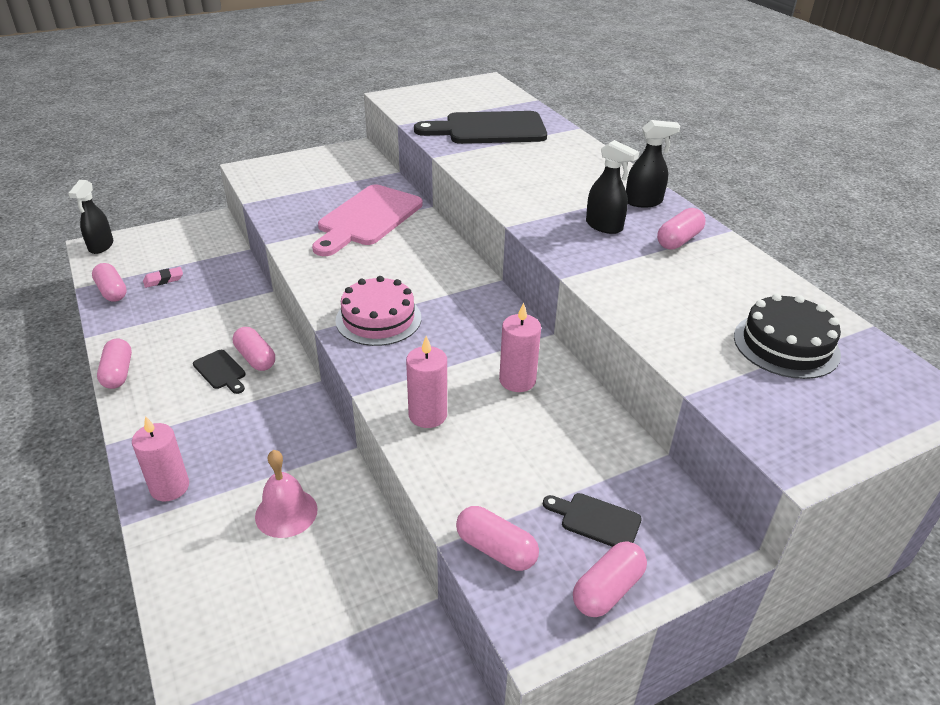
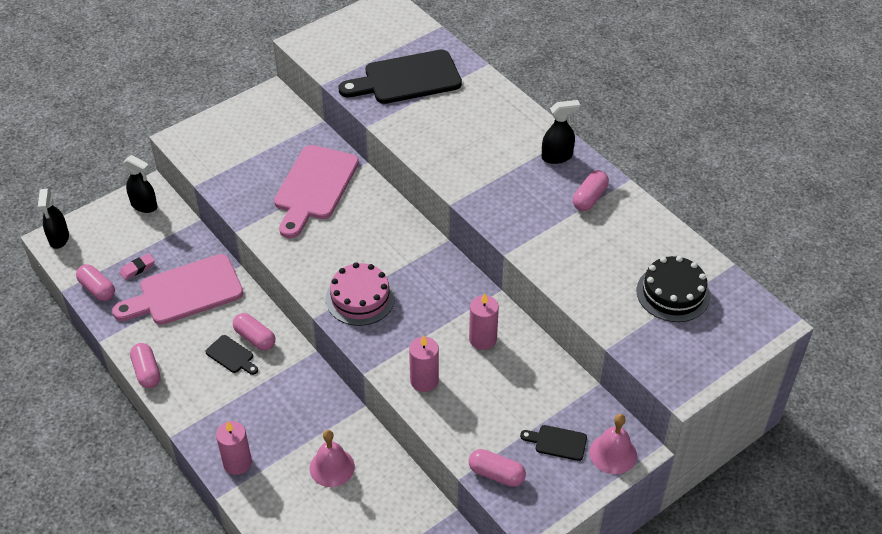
camera: 10 degrees left, 10 degrees up
(201, 306) = (185, 292): none -> pink cutting board
(604, 226) = (529, 191): black spray bottle -> black spray bottle (144, 205)
(607, 590) = (571, 488): pink capsule -> none
(679, 549) = (613, 453): none -> pink bell

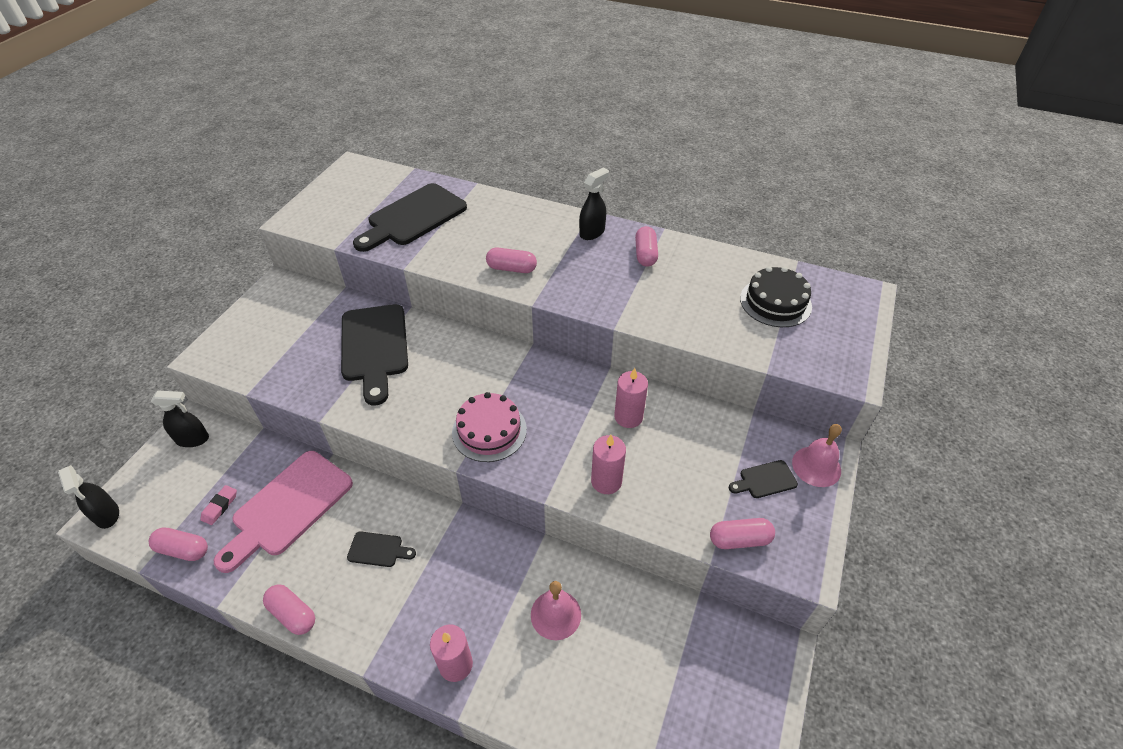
camera: 30 degrees left, 0 degrees up
(255, 338) = (392, 519): pink capsule -> pink capsule (511, 268)
(314, 187) = (374, 347): pink cutting board -> black cutting board

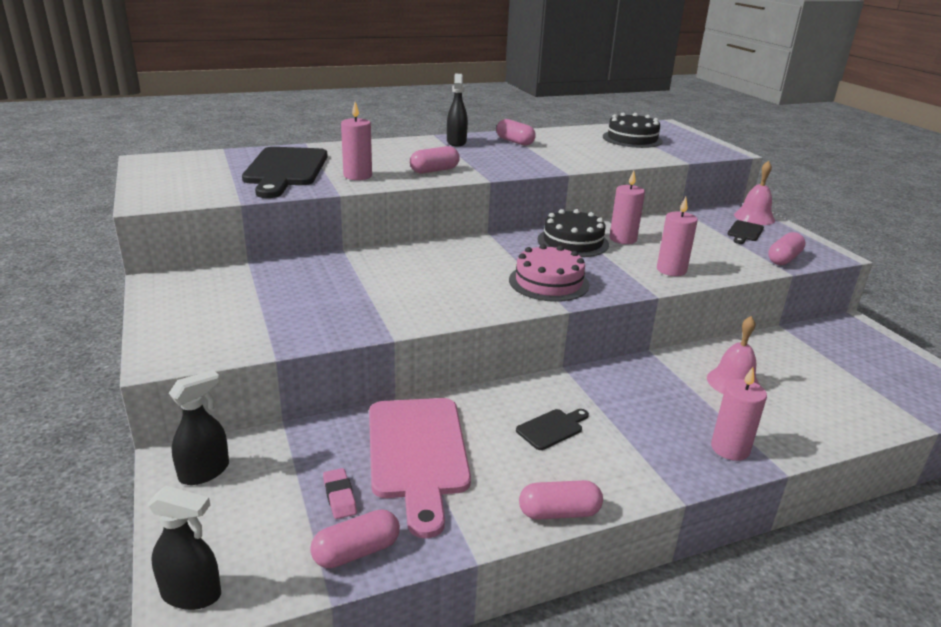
camera: 45 degrees left, 20 degrees down
(374, 347) = (356, 281): black cutting board -> none
(448, 249) = (357, 176): none -> pink candle
(580, 395) = (573, 242): none -> black cake

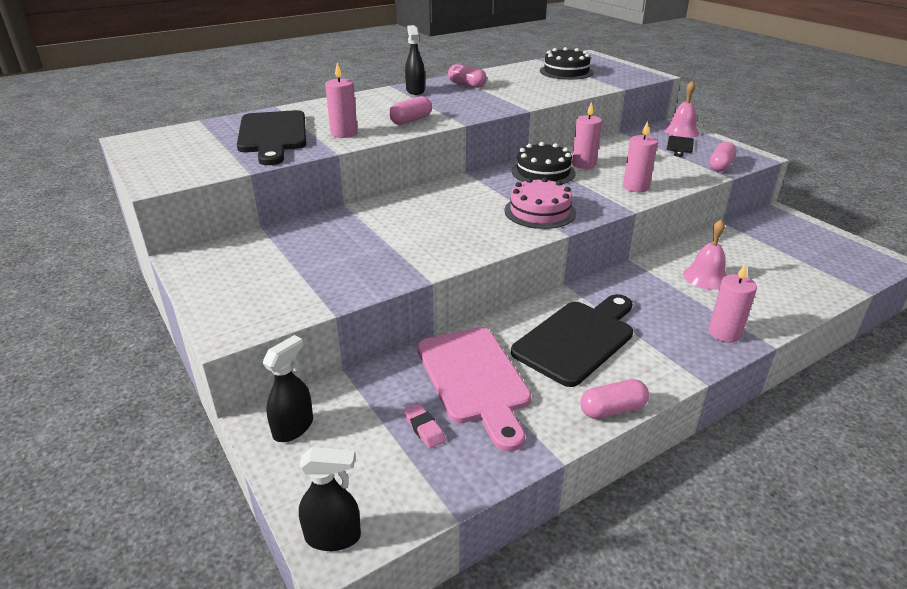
camera: 10 degrees left, 5 degrees up
(356, 551) = (460, 473): pink capsule -> none
(552, 428) = (577, 339): black cutting board -> black cutting board, size x2.24

